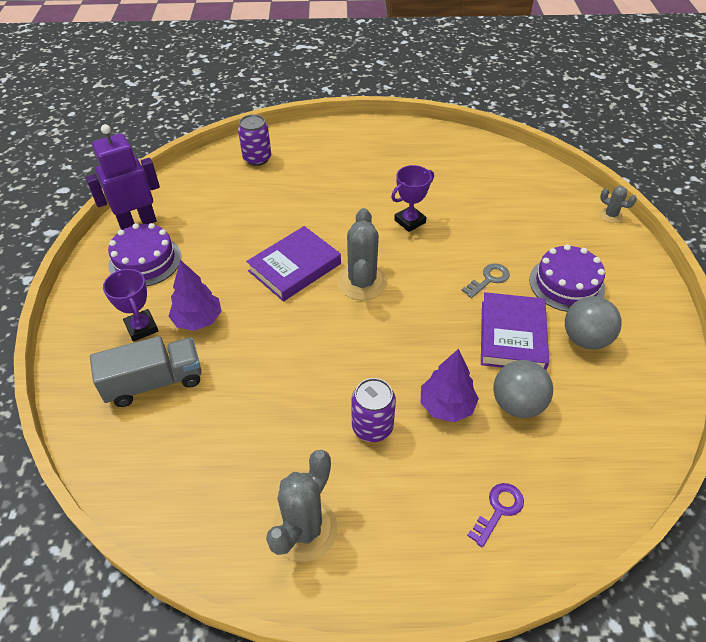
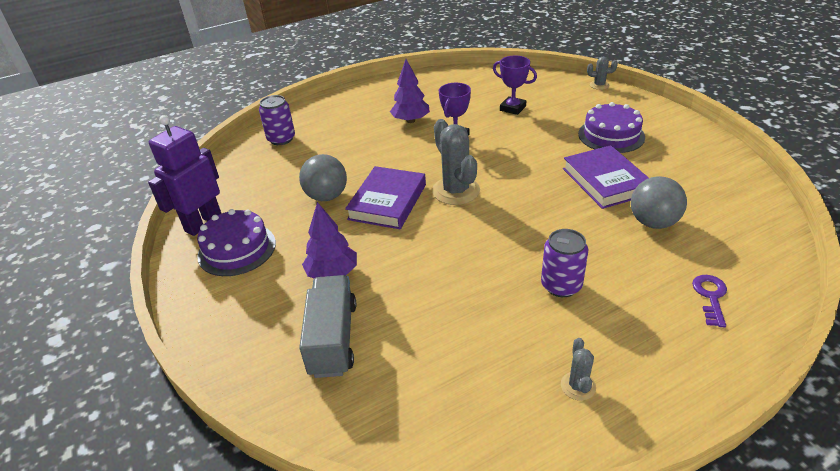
camera: 25 degrees left, 10 degrees down
(141, 328) = (280, 302): purple trophy -> purple trophy (512, 108)
(154, 382) = (333, 339): grey truck -> grey truck turned 45 degrees counterclockwise
(304, 529) = (578, 386): grey cactus -> grey cactus, size x0.50
(446, 406) = (603, 246): purple tree -> purple tree (410, 120)
(489, 279) = (553, 153): grey key -> none
(585, 339) = (657, 163): grey ball -> grey ball (326, 196)

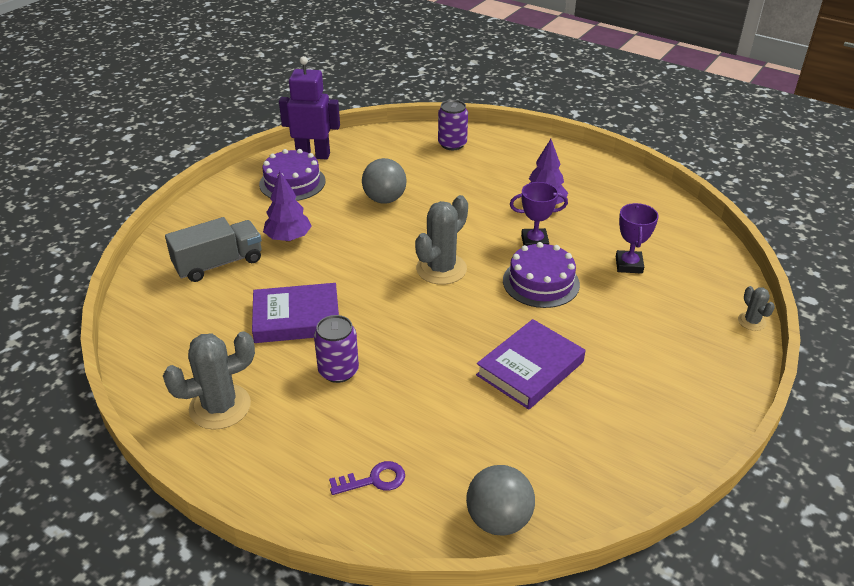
camera: 60 degrees right, 0 degrees up
(387, 202) = (398, 234): purple book -> purple book (296, 318)
(578, 386) = (220, 407): grey cactus -> grey cactus, size x1.99
(611, 135) = (632, 355): purple cake -> purple cake (541, 282)
(653, 222) = (475, 419): grey ball -> grey ball (498, 519)

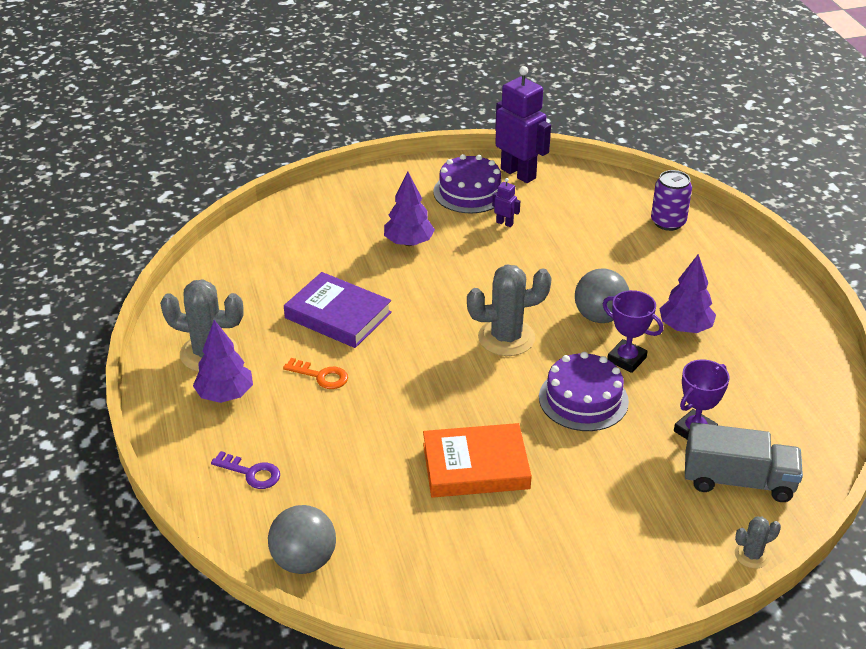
camera: 40 degrees right, 0 degrees up
(219, 263) = (330, 237): grey truck -> grey truck (738, 481)
(275, 431) = (225, 394): none -> purple tree
(338, 371) = (321, 376): purple can -> orange key
(344, 192) = (504, 223): none -> purple robot
(384, 199) = (533, 247): grey ball -> grey ball (599, 316)
(530, 368) = (475, 466): purple book -> orange book
(751, 321) = (752, 555): grey cactus -> grey cactus turned 45 degrees clockwise

